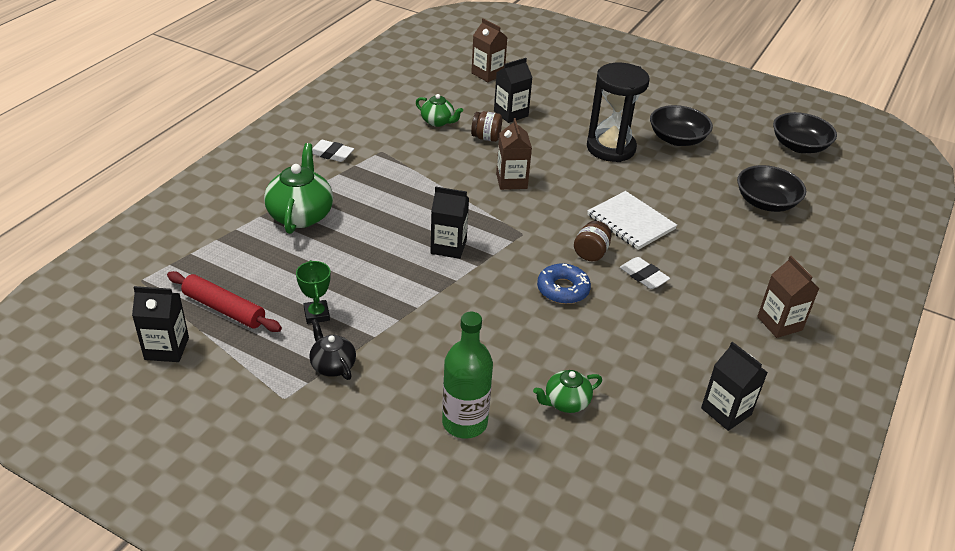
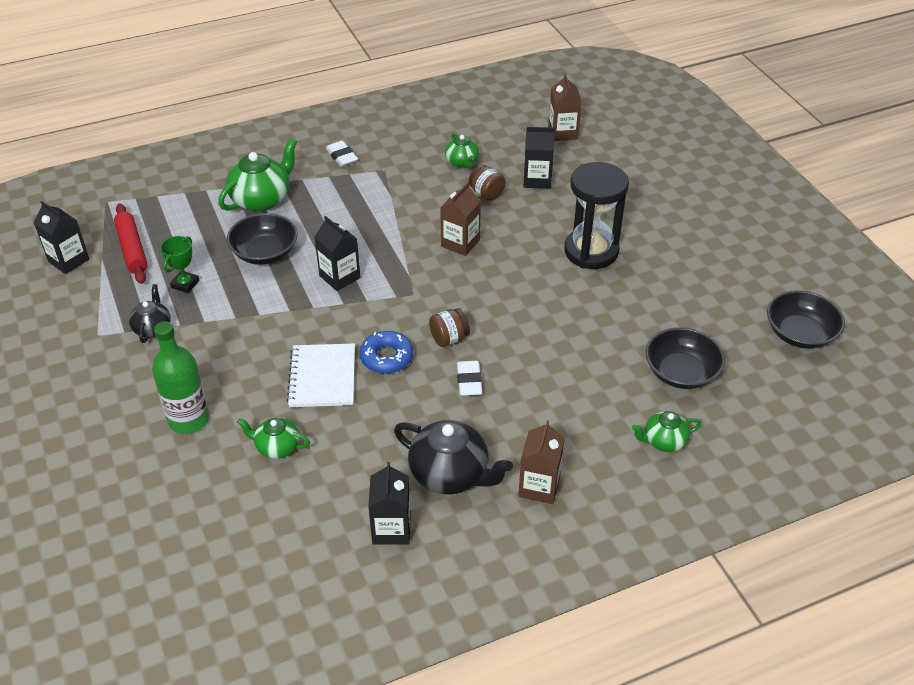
camera: 40 degrees right, 5 degrees up
(631, 222) = (520, 328): white notebook -> white notebook (322, 377)
(677, 139) = (671, 270): black bowl -> black bowl (265, 253)
(715, 348) = (450, 474): none -> black teapot
(811, 251) = (664, 441): none -> green teapot

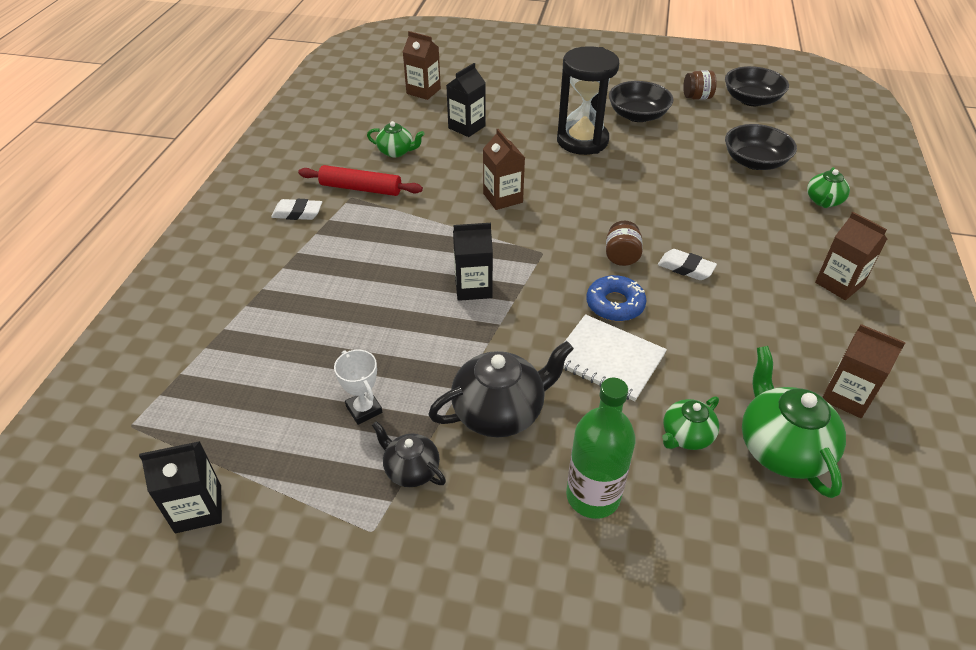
camera: 55 degrees left, 0 degrees up
(132, 249) = (250, 434): red rolling pin -> red rolling pin (361, 188)
(185, 284) = (364, 409): green trophy -> white trophy
(262, 199) = (293, 292): green teapot -> green teapot (781, 448)
(265, 253) = (381, 324): black bowl -> black bowl (637, 115)
(391, 529) = (846, 396): black carton -> brown carton
(450, 474) = (796, 328): black teapot -> black teapot (500, 412)
(486, 194) = (454, 157): brown jar -> brown jar (697, 97)

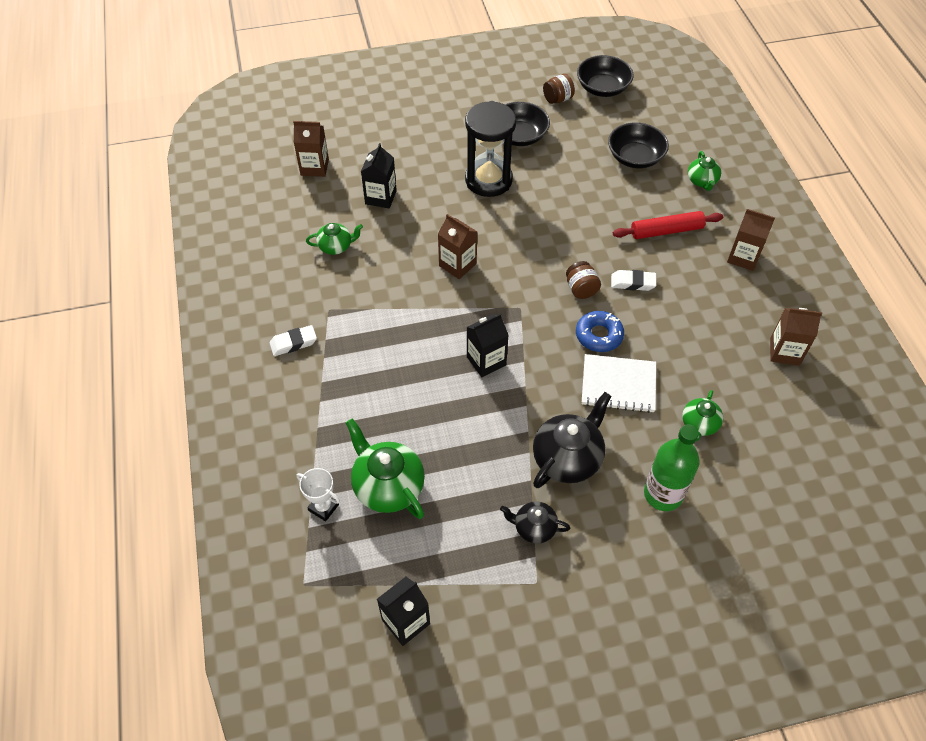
camera: 25 degrees left, 10 degrees up
(361, 188) = (331, 297): red rolling pin -> red rolling pin (666, 231)
(364, 409) = (471, 497): white trophy -> white trophy (323, 507)
(781, 448) = (761, 408): green teapot -> green teapot (388, 486)

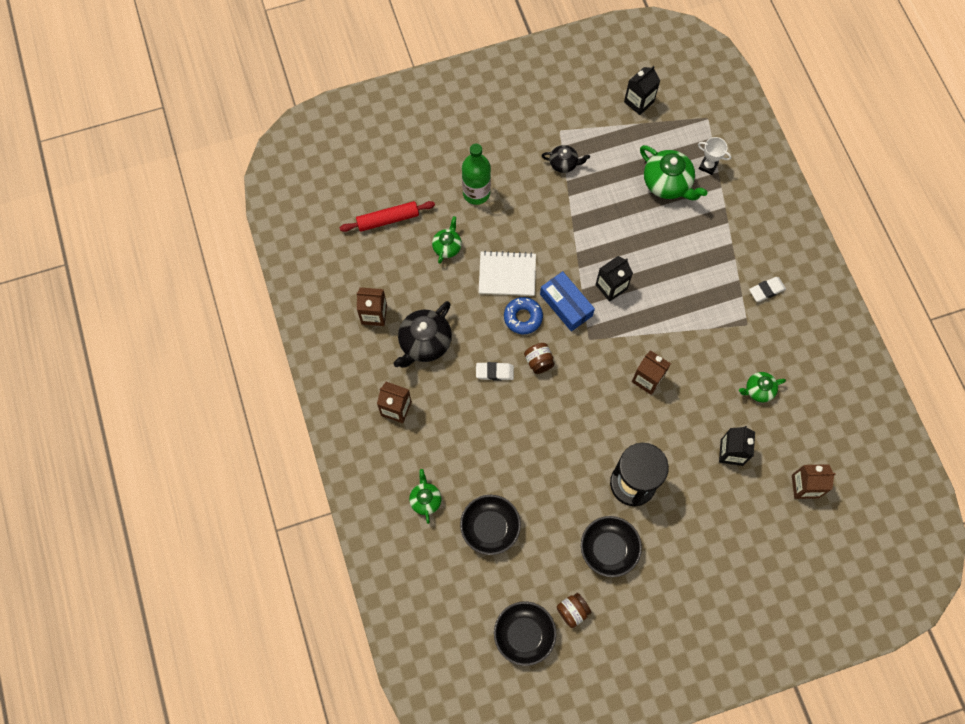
camera: 175 degrees right, 15 degrees up
(544, 345) = (566, 305): none -> blue box
(568, 458) = (543, 213): black teapot -> black teapot (424, 343)
(666, 231) = (463, 433): red rolling pin -> red rolling pin (388, 219)

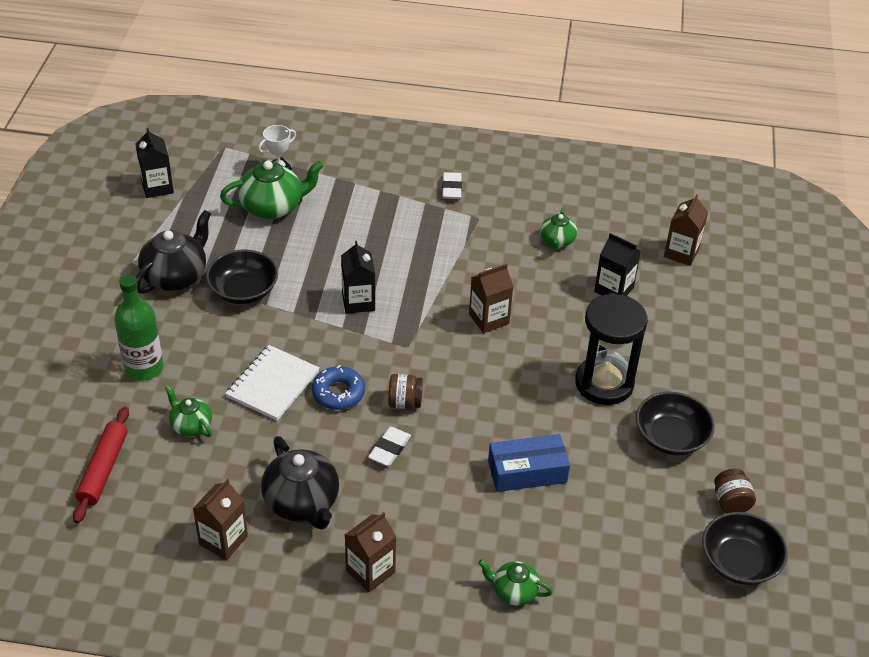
camera: 65 degrees left, 25 degrees down
(490, 527) = (587, 538): black bowl -> black bowl (243, 290)
(564, 164) = (176, 276): black teapot -> black teapot, size x1.74
(566, 305) = (351, 348): blue box -> blue box (527, 471)

